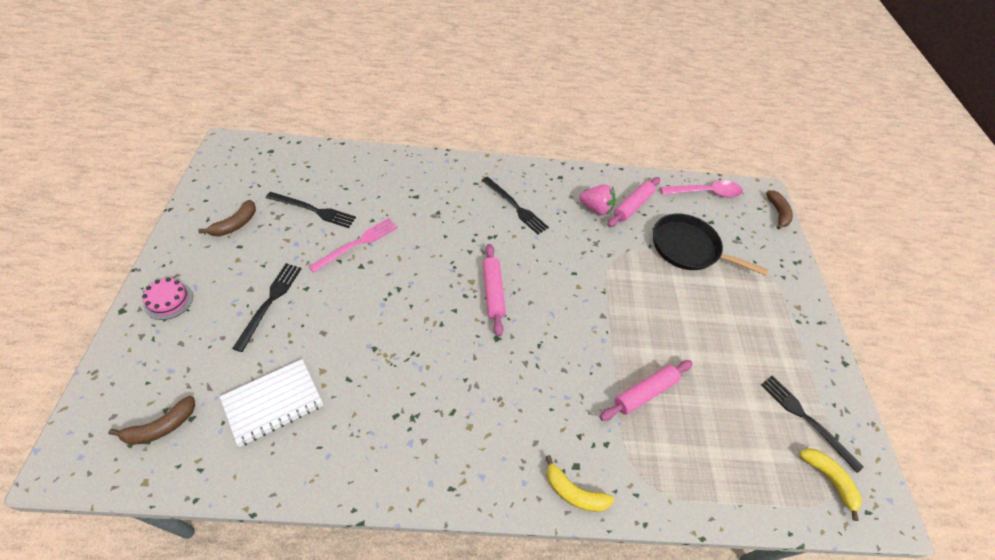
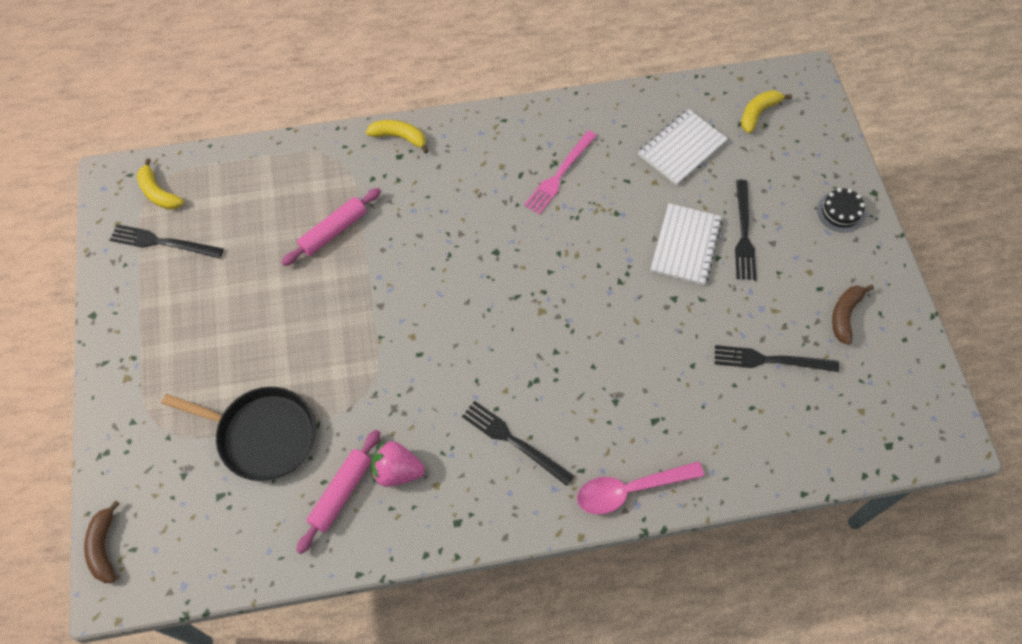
camera: 175 degrees right, 10 degrees up
(161, 427) = (758, 113): brown banana -> yellow banana
(168, 300) = (840, 212): pink cake -> black cake
(327, 304) = (685, 245): none -> white notebook
(357, 243) = (693, 326): pink fork -> pink fork (559, 174)
(493, 292) = (513, 303): pink rolling pin -> none
(705, 193) = (219, 558): pink spoon -> pink spoon (630, 490)
(806, 419) = (163, 242): black fork -> black fork turned 150 degrees clockwise

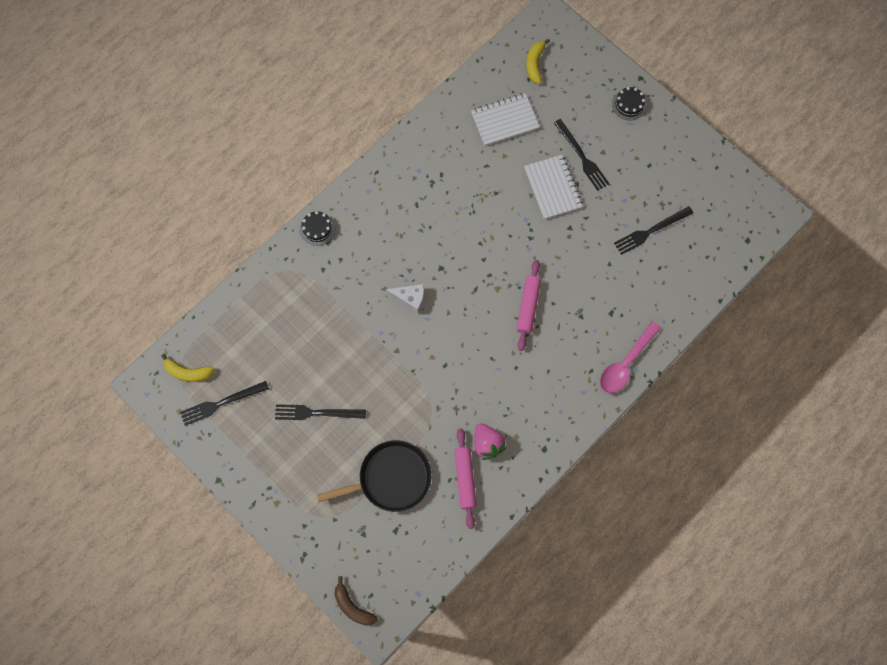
camera: 35 degrees left, 10 degrees up
(333, 231) = (327, 322): pink rolling pin -> pink rolling pin (528, 307)
(397, 471) = (487, 444): pink strawberry -> pink strawberry turned 90 degrees counterclockwise
(399, 137) = (317, 228): yellow banana -> black cake
(438, 262) = (410, 298): none -> white cheese
(514, 441) = (540, 380): black fork -> black fork (316, 413)
(559, 174) = (441, 188): pink fork -> none
(682, 148) = (504, 120): white notebook -> white notebook turned 60 degrees clockwise
(845, 315) = (674, 173): brown banana -> none

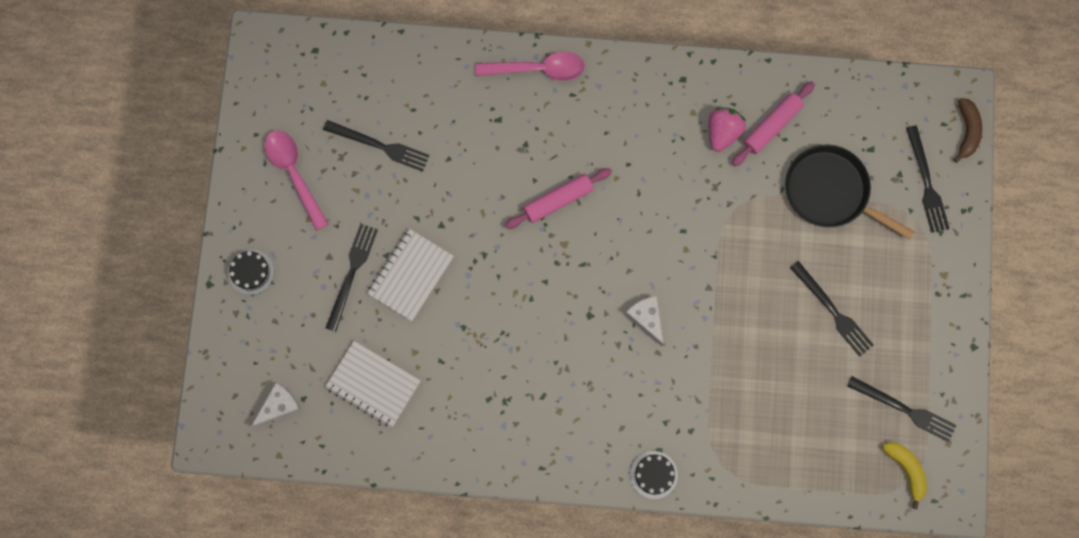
camera: 130 degrees left, 5 degrees up
(342, 546) = (926, 183): none -> black fork
(535, 64) = (279, 406): yellow banana -> white cheese
(672, 170) = (294, 174): none -> pink spoon

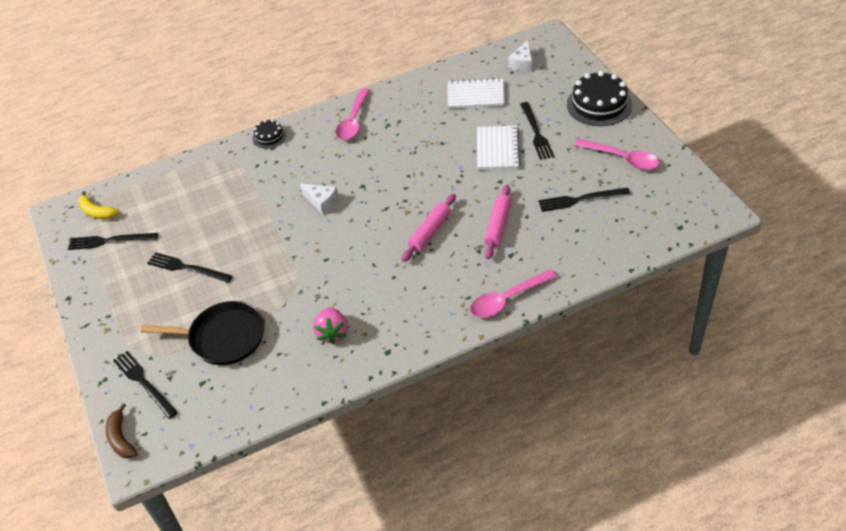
camera: 155 degrees right, 30 degrees down
(251, 272) = (599, 104): black cake -> black cake, size x1.88
(541, 435) = (353, 121): none -> pink spoon
(771, 126) = (294, 357): pink rolling pin -> pink rolling pin (498, 226)

